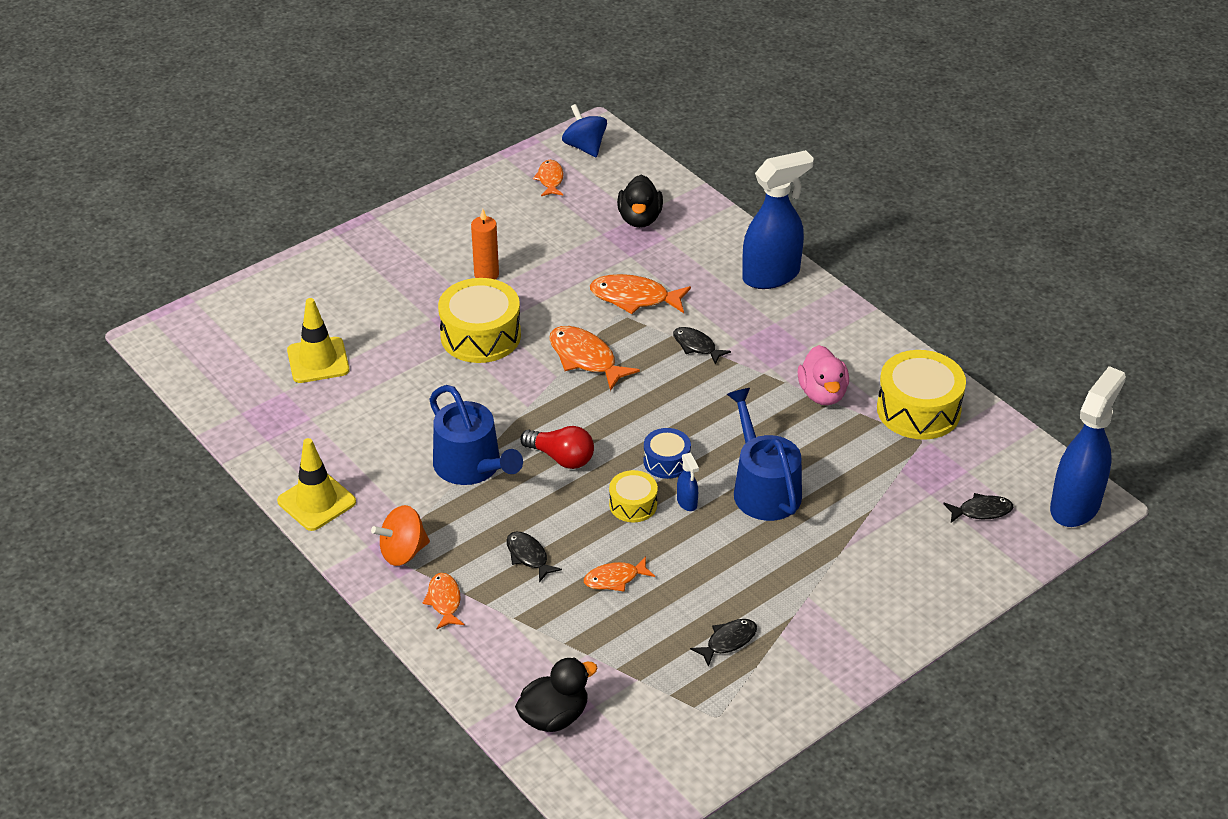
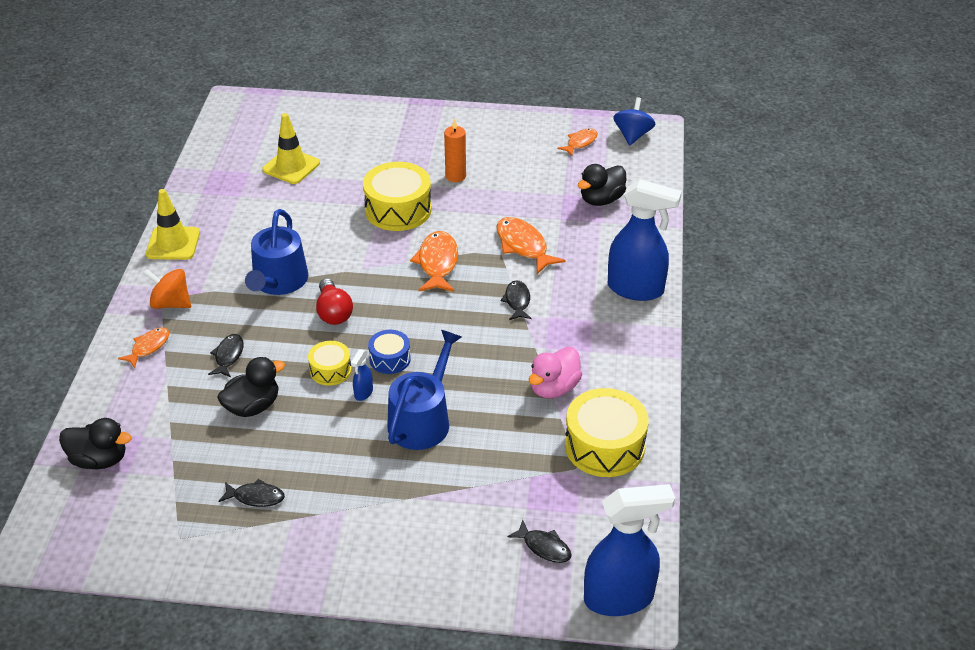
camera: 45 degrees right, 0 degrees up
(615, 579) = (253, 406): orange fish -> black duck

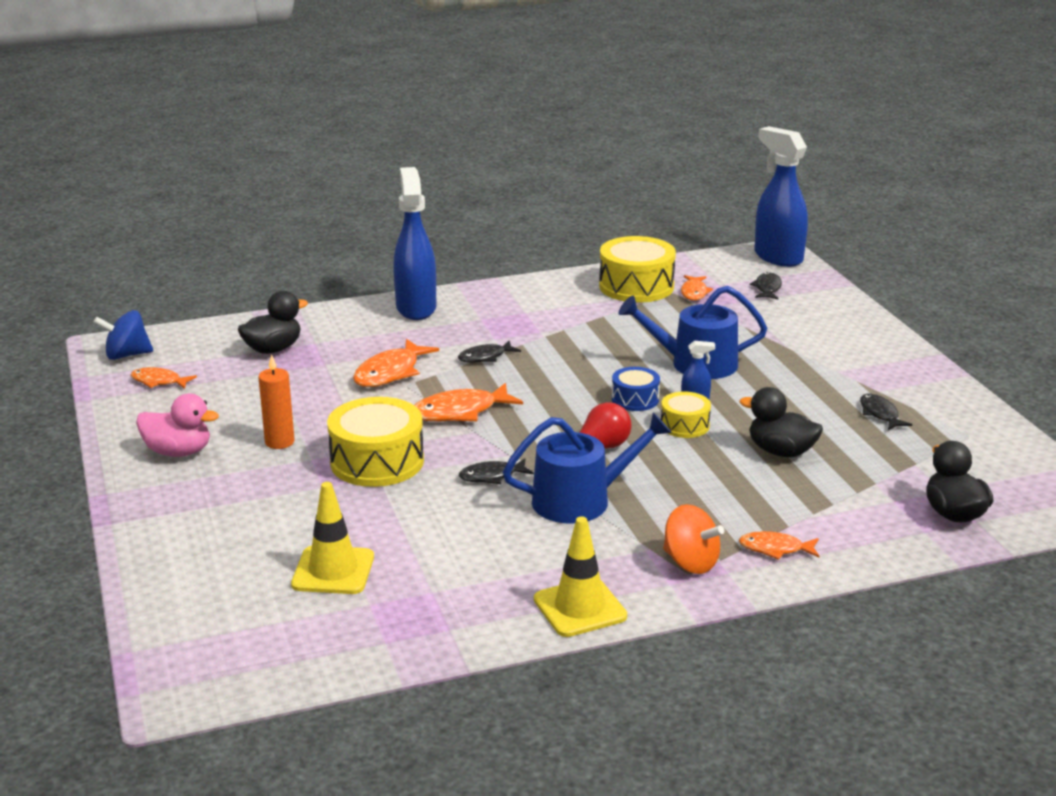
camera: 115 degrees left, 15 degrees down
(171, 303) = (690, 562): orange spinning top -> orange spinning top turned 45 degrees counterclockwise
(228, 356) = (730, 490): black fish -> black fish (492, 476)
(554, 388) = (590, 317): pink duck -> pink duck (178, 452)
(566, 483) = (694, 292): none -> orange fish
(601, 199) = (273, 349): black duck -> black duck turned 60 degrees counterclockwise

